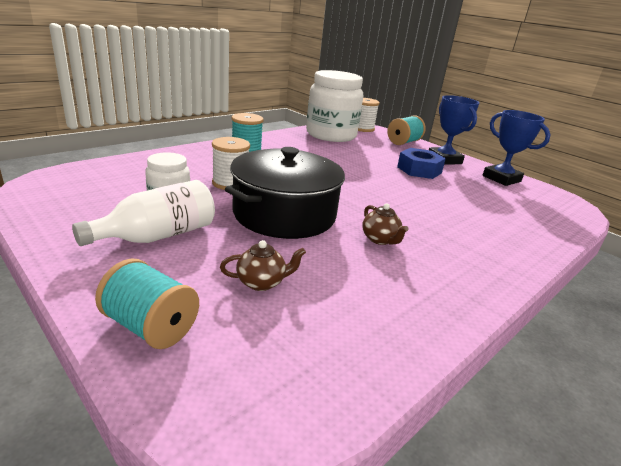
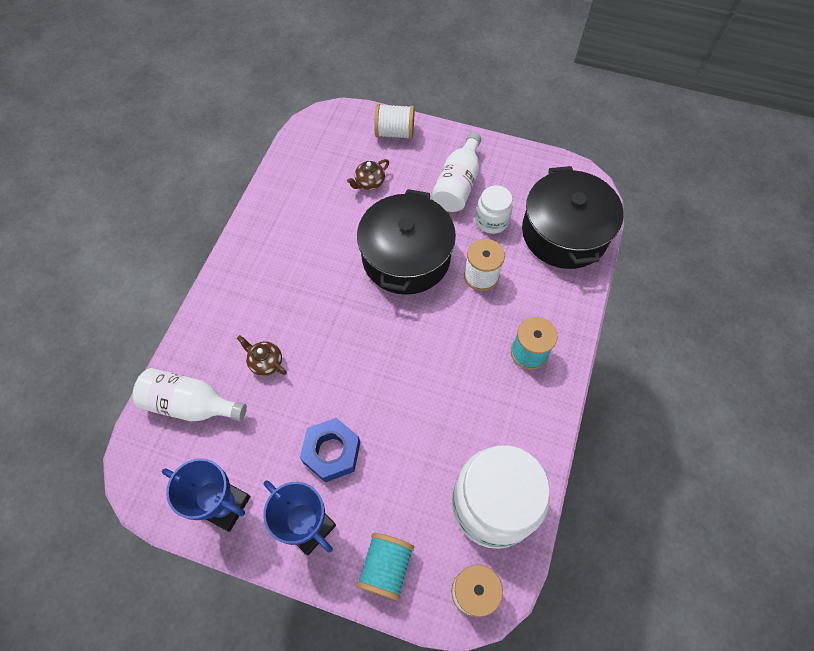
camera: 155 degrees right, 35 degrees up
(122, 174) = (564, 233): none -> black pot
(151, 326) = (394, 133): turquoise spool -> white spool
(380, 239) = (322, 267): brown teapot -> brown teapot (266, 362)
(534, 216) = (191, 404): none -> white bottle

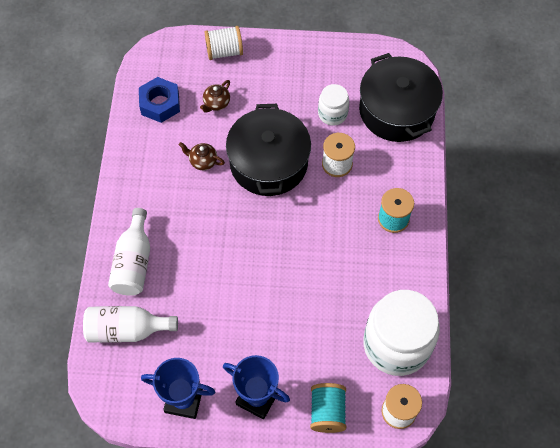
camera: 15 degrees left, 0 degrees up
(266, 362) = (178, 280): brown teapot -> brown teapot (203, 161)
(332, 452) = (257, 337): blue nut -> blue nut (160, 104)
(457, 185) = (294, 88): white bottle -> white bottle (134, 262)

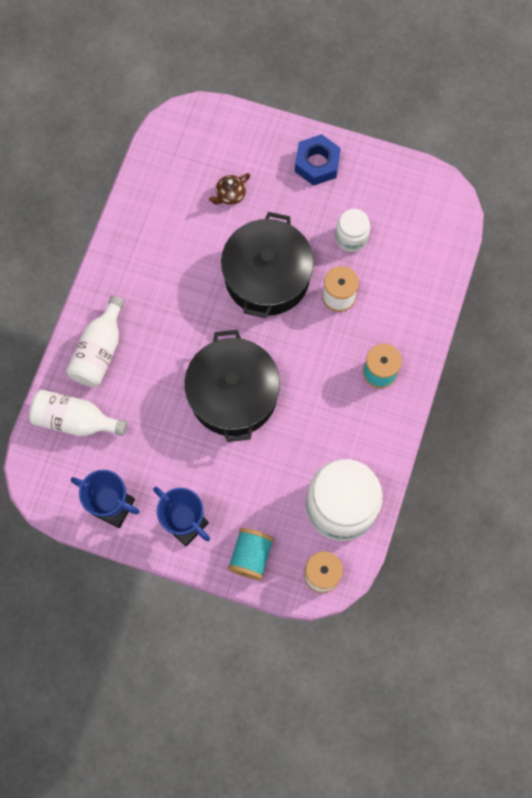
camera: 15 degrees right, 10 degrees up
(160, 104) = (170, 181): blue nut -> blue nut (317, 164)
(203, 161) = (198, 258): brown teapot -> none
(224, 51) = (255, 136): white spool -> none
(396, 110) = (421, 251): black pot -> black pot (233, 394)

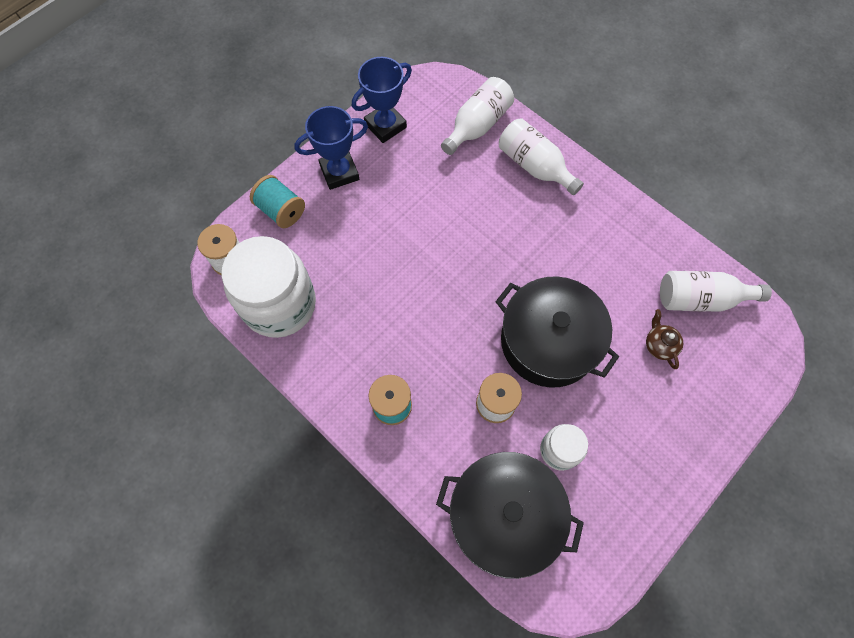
camera: 115 degrees right, 5 degrees down
(174, 177) = (700, 299): none -> white bottle
(233, 394) = (438, 258): black pot -> black pot (504, 515)
(317, 164) = (668, 456): blue nut -> none

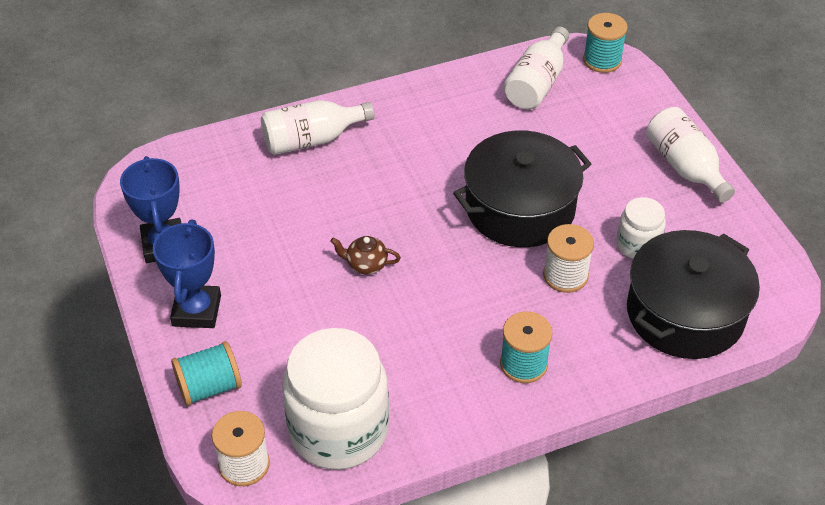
camera: 65 degrees left, 20 degrees down
(477, 125) = (226, 165): white bottle -> white bottle (685, 167)
(659, 345) = (568, 130): brown teapot -> brown teapot (366, 265)
(766, 341) = (602, 60): none -> turquoise spool

